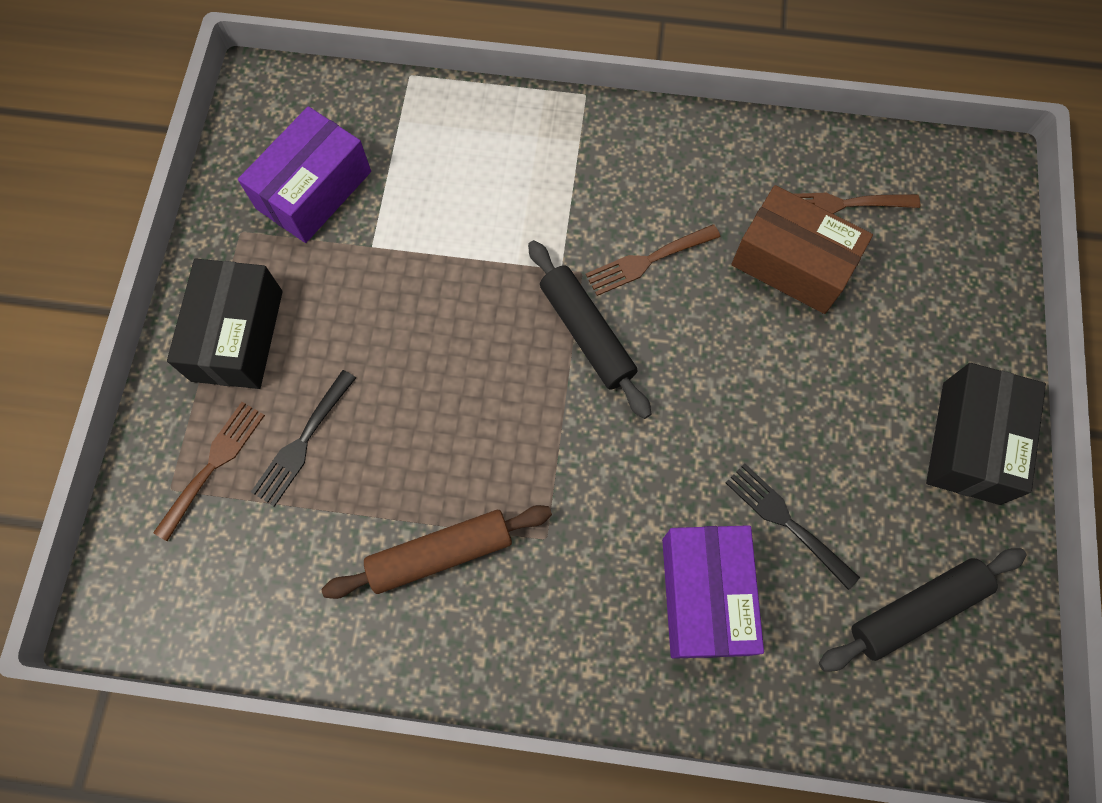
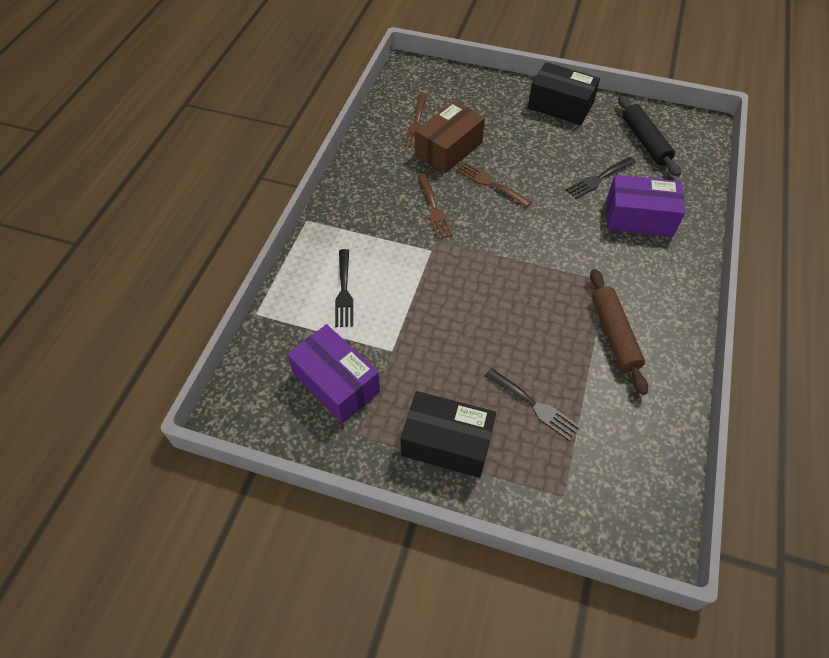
camera: 80 degrees left, 15 degrees down
(213, 464) = (546, 465): brown fork -> brown fork (490, 183)
(463, 169) = (344, 291): none -> black fork
(587, 333) = (477, 244): black rolling pin -> none

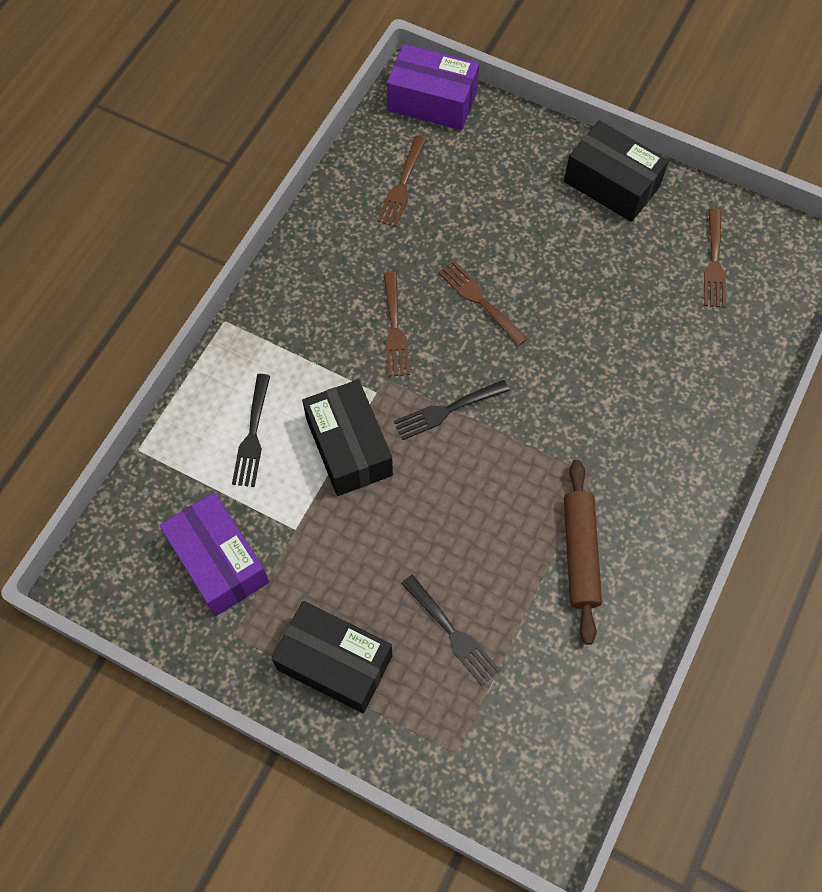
camera: 10 degrees right, 10 degrees up
(420, 289) = (349, 447): none -> black box
(448, 149) = (436, 235): brown box -> none
(598, 179) = (630, 315): black fork -> black fork (446, 410)
(639, 217) = (666, 385): purple box -> purple box (432, 101)
(645, 141) = (714, 263): black rolling pin -> brown fork

